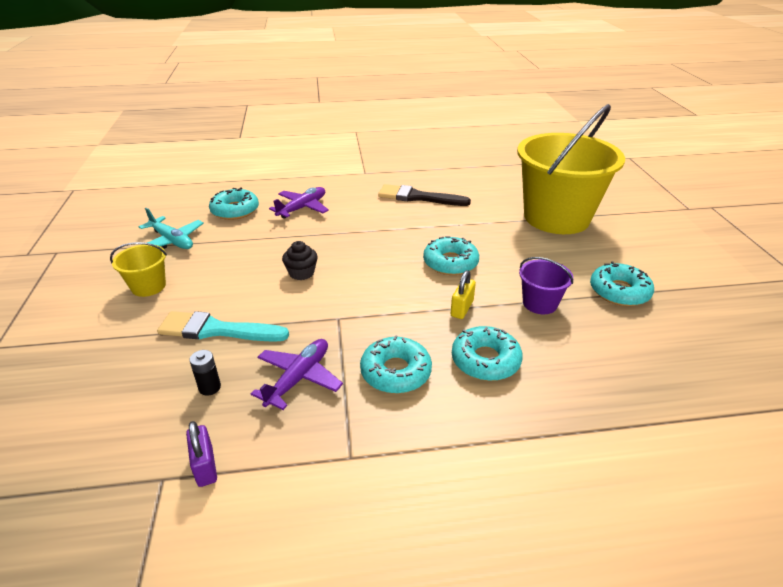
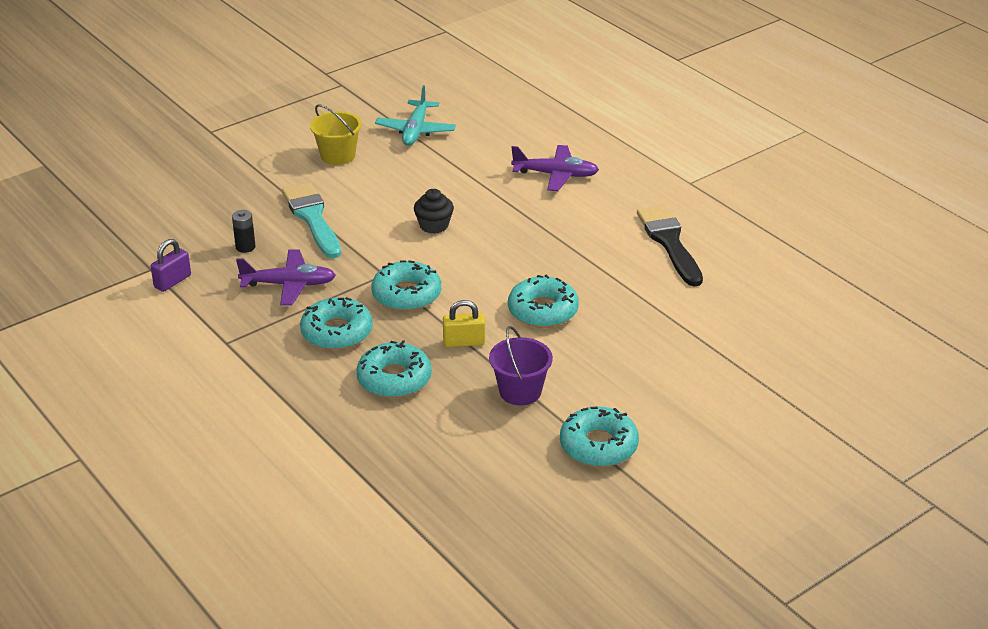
camera: 60 degrees right, 0 degrees up
(235, 210) = (506, 137): turquoise donut -> turquoise donut (406, 294)
(556, 217) = (735, 363): yellow bucket -> none

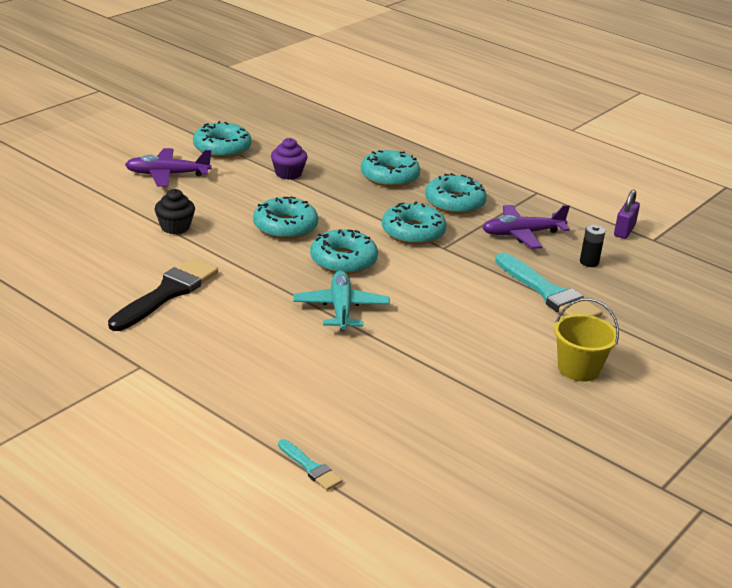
camera: 165 degrees right, 5 degrees down
(415, 131) = (509, 413): turquoise plane -> turquoise plane (341, 308)
(434, 225) = (421, 294): black cupcake -> black cupcake (175, 227)
(464, 342) = (345, 201): yellow padlock -> none
(494, 265) = (343, 260): none -> turquoise donut
(520, 391) = (288, 173): purple bucket -> purple cupcake
(556, 175) = (307, 363): purple plane -> purple plane (167, 174)
(571, 111) = (310, 467): none -> turquoise brush
(669, 242) = (167, 293): black brush -> black brush turned 120 degrees counterclockwise

